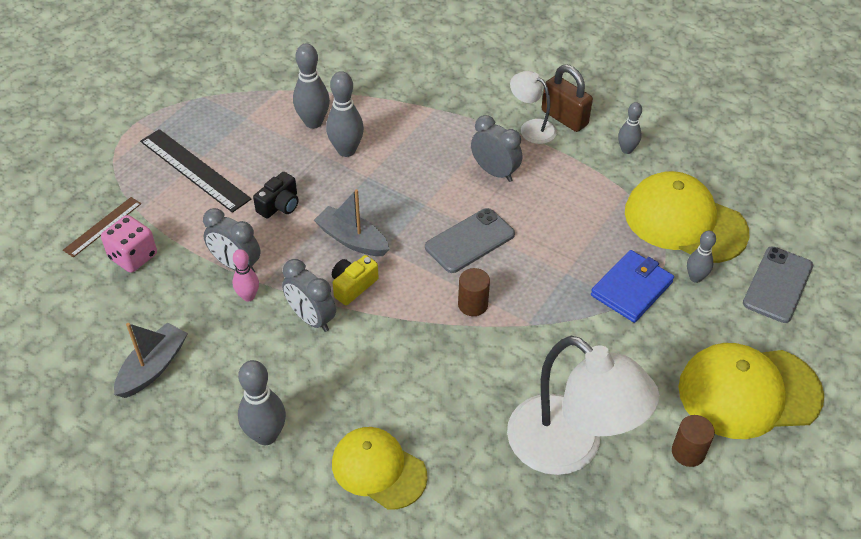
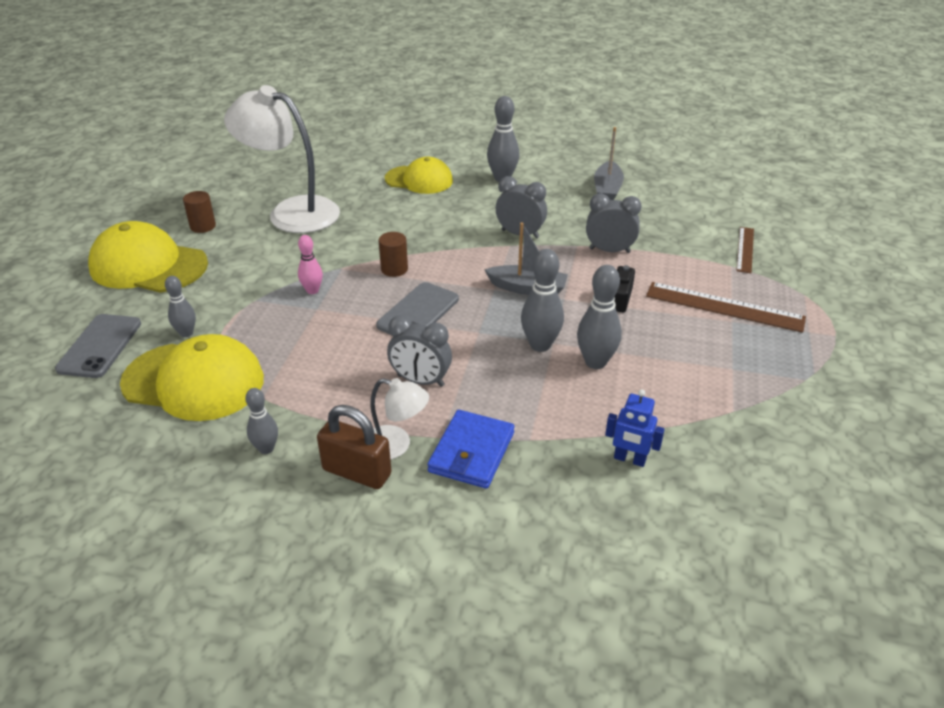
camera: 160 degrees right, 10 degrees down
(133, 256) = (695, 238): pink dice -> none
(194, 170) = (724, 307): black ruler -> brown ruler
(248, 296) = (580, 235): pink bowling pin -> pink bowling pin (312, 290)
(313, 122) = (657, 382): grey bowling pin -> grey bowling pin (540, 345)
(353, 286) = (502, 259): yellow camera -> none
(377, 79) = (629, 459): none -> blue robot
(631, 289) = (251, 310): blue wallet -> blue wallet (471, 452)
(748, 392) = (148, 266): yellow cap -> yellow cap turned 135 degrees counterclockwise

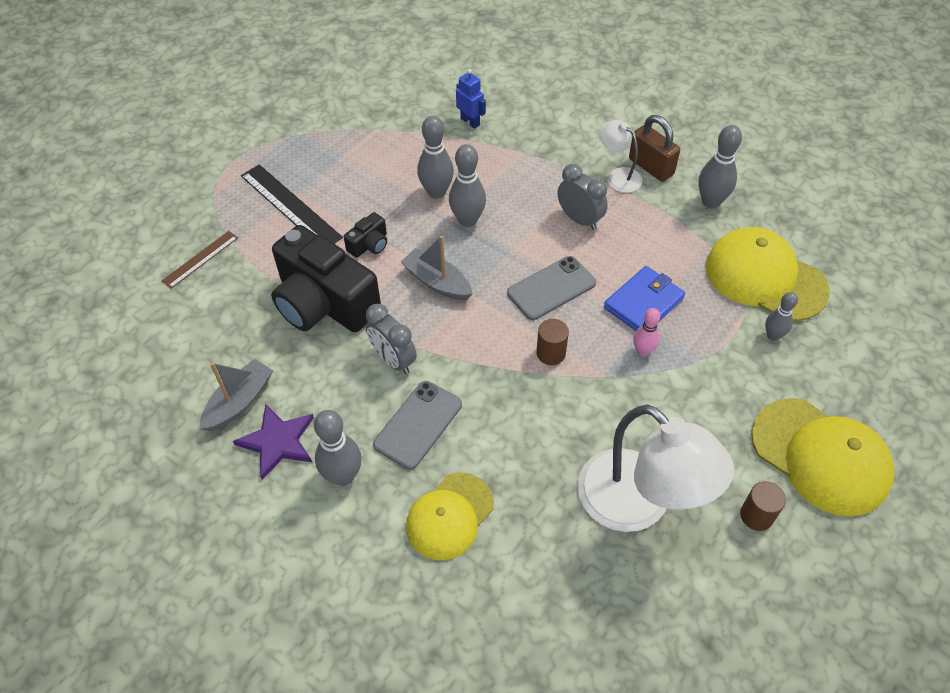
camera: 155 degrees left, 15 degrees up
(100, 346) = (855, 346): grey phone -> grey phone (418, 424)
(266, 448) = (711, 202): grey bowling pin -> grey bowling pin, size x1.61
(419, 180) = (449, 516): yellow cap -> yellow cap turned 90 degrees counterclockwise
(471, 452) = (568, 156): blue wallet -> blue wallet (643, 303)
(560, 181) = (278, 442): none -> purple star
(609, 250) = (324, 303): grey clock -> black camera
(724, 307) = (290, 206): brown ruler -> black ruler

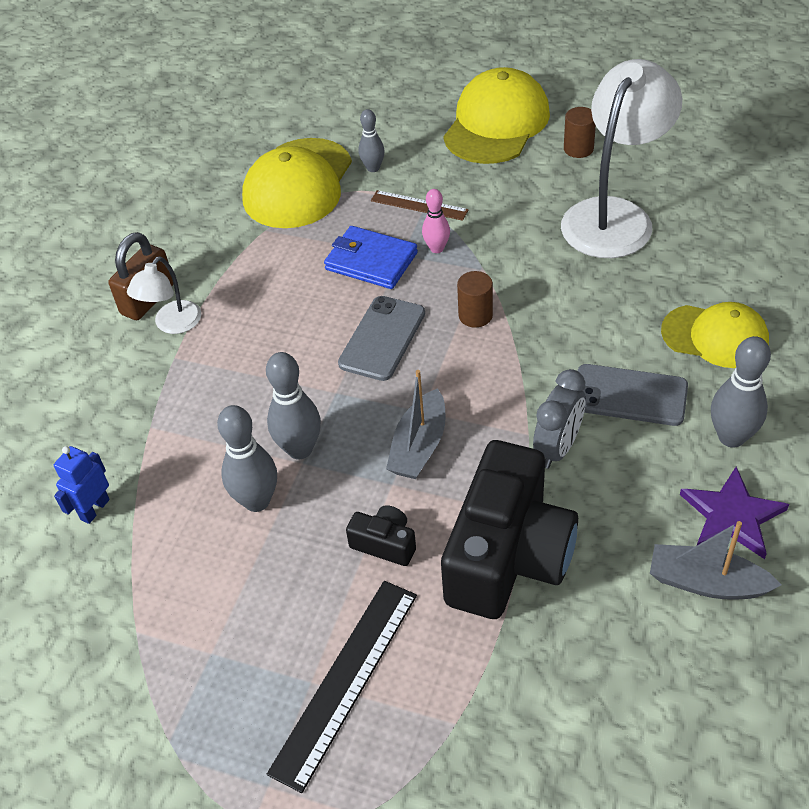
camera: 105 degrees left, 5 degrees down
(200, 259) = (503, 761): brown ruler -> brown ruler (419, 205)
(551, 288) = (382, 338): grey phone -> grey phone turned 75 degrees clockwise
(579, 219) = (261, 341): grey clock -> none
(711, 202) = (195, 240): grey bowling pin -> none

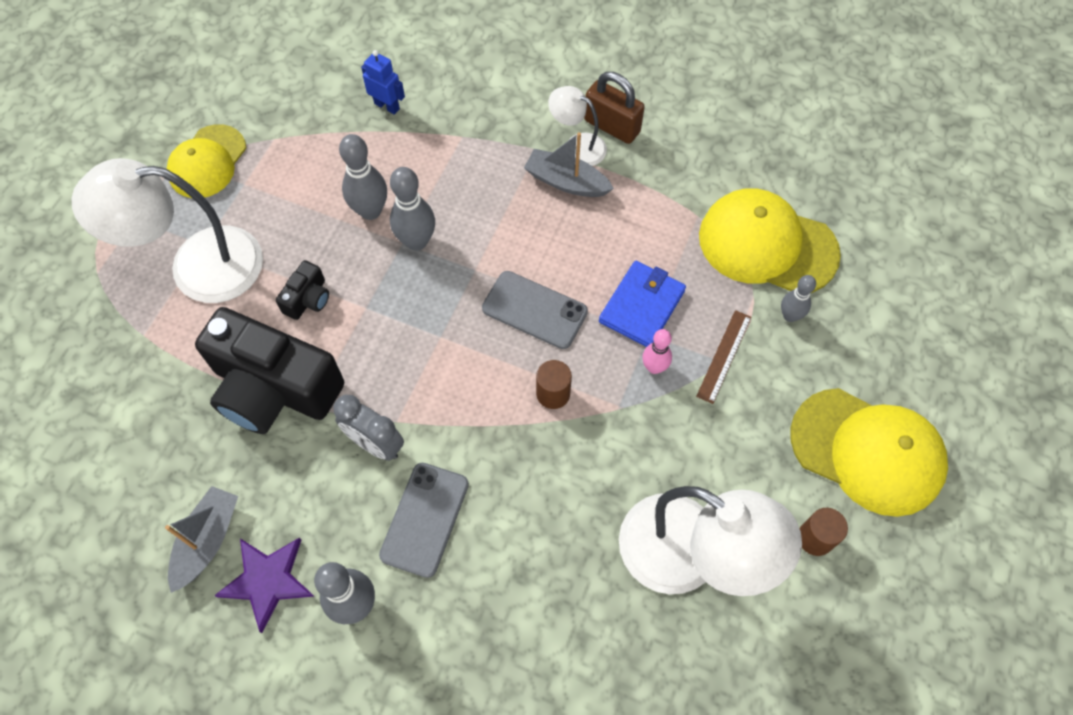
camera: 90 degrees right, 15 degrees up
(345, 681) = (197, 266): black ruler -> white lamp
(419, 446) = (401, 331): grey boat -> grey boat (566, 182)
(715, 336) = (488, 623): yellow cap -> yellow cap (207, 162)

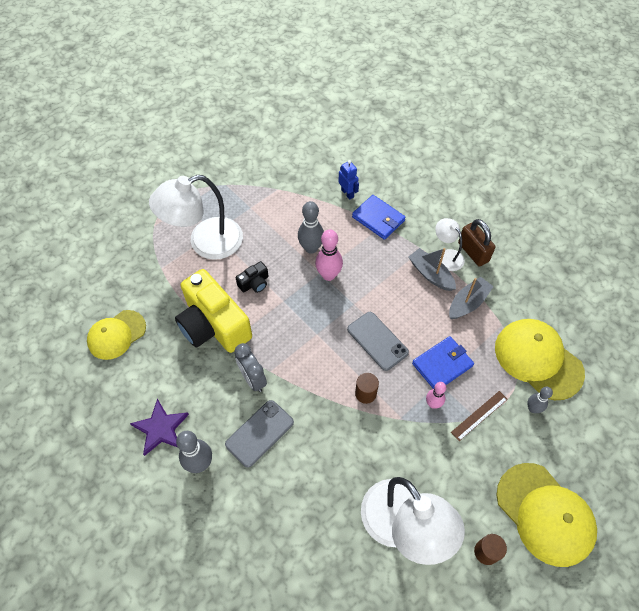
camera: 25 degrees right, 5 degrees down
(197, 266) = (205, 243): white lamp -> white lamp turned 45 degrees counterclockwise
(207, 162) = (237, 189): yellow cap -> yellow cap (116, 335)
(207, 541) = (140, 392): grey boat -> grey boat (468, 303)
(274, 388) = (214, 325): black camera -> yellow camera
(416, 241) = (328, 275): grey bowling pin -> pink bowling pin
(451, 128) = (378, 219): none -> blue wallet

